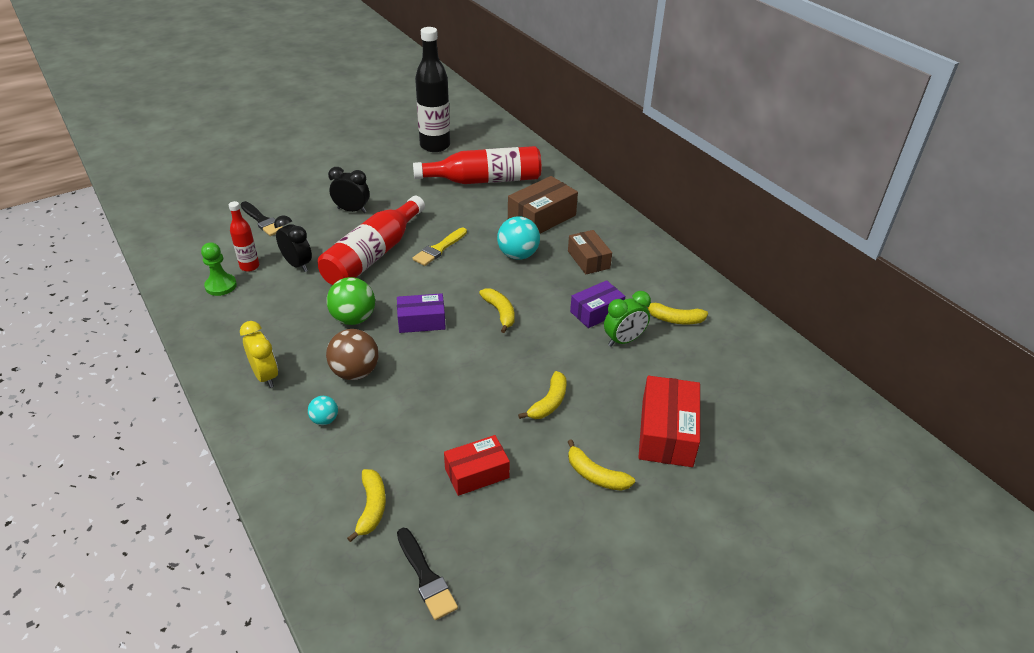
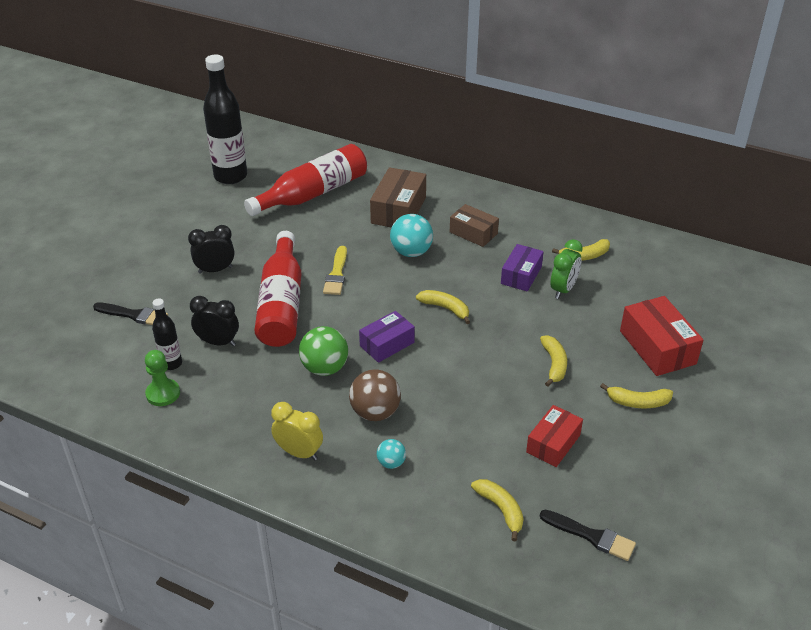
camera: 30 degrees left, 0 degrees up
(249, 266) = (171, 363): red bottle -> black bottle

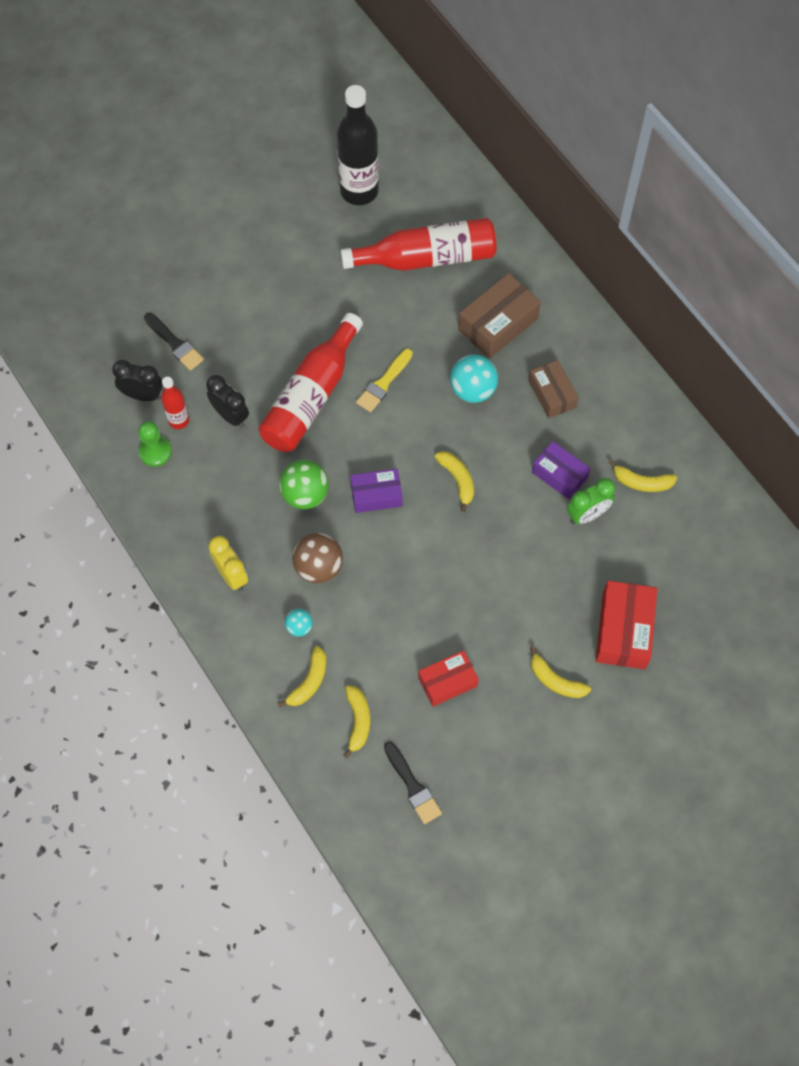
camera: 30 degrees right, 25 degrees up
(171, 363) = (179, 420): black bottle -> red bottle
(215, 270) = (275, 321): black clock -> black clock (143, 395)
(521, 275) = (559, 475): purple box -> purple box turned 75 degrees clockwise
(554, 364) = (511, 598): yellow banana -> yellow banana (309, 682)

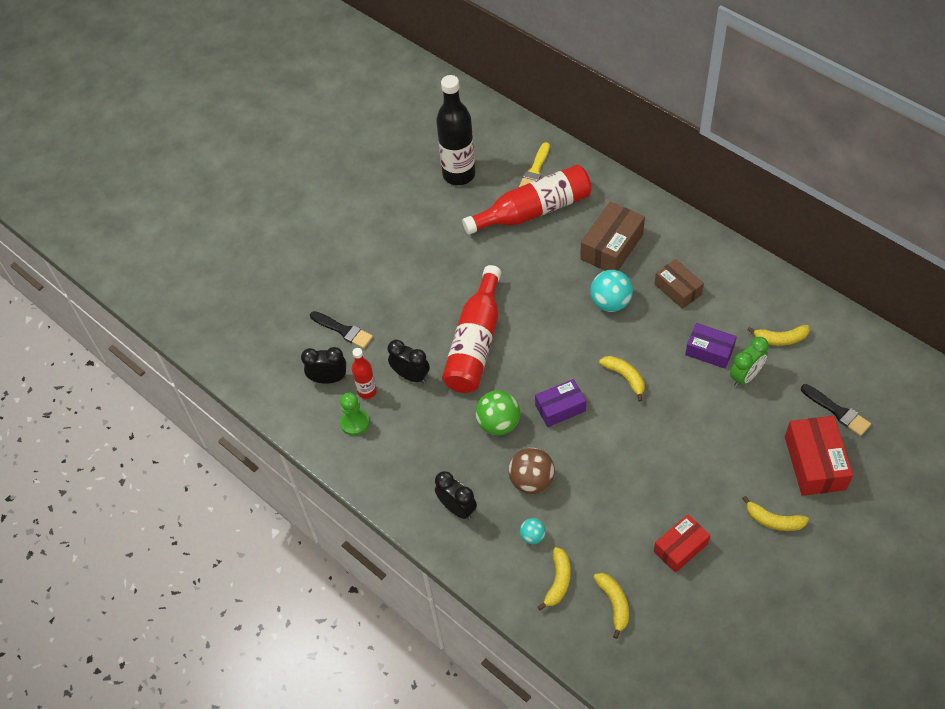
camera: 10 degrees left, 10 degrees down
(231, 575) = (457, 508): yellow clock -> black clock
(383, 383) = (533, 316): yellow brush -> yellow brush (535, 170)
(412, 786) = (684, 647): black brush -> black brush (837, 411)

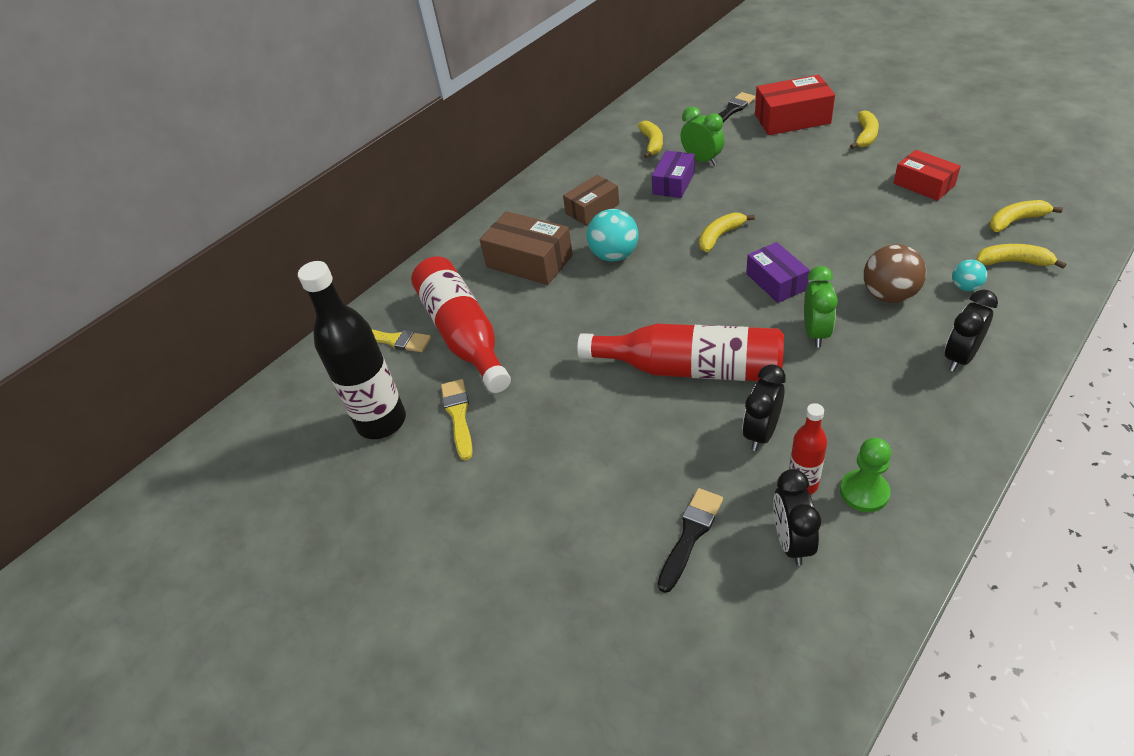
camera: 90 degrees left, 10 degrees down
(457, 214) = (458, 415): none -> yellow brush
(498, 423) = (815, 333): green ball -> green clock

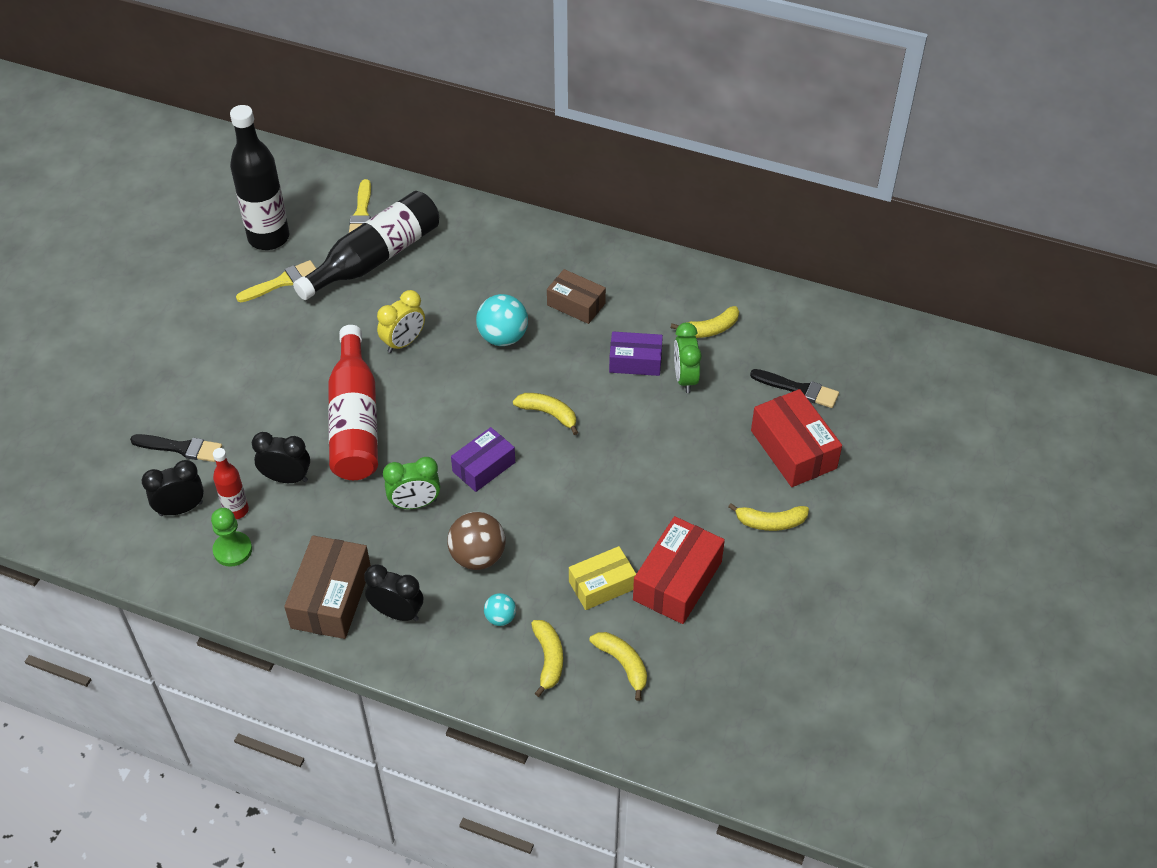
camera: 65 degrees right, 5 degrees up
(464, 334) = (375, 258): red bottle -> black bottle
(529, 261) = (483, 276): brown box -> brown box (331, 598)
(593, 323) = (403, 342): none -> yellow clock
(702, 160) = (685, 378): green clock -> green clock turned 150 degrees clockwise
(923, 184) = (677, 581): red box -> red box, size x1.51
(927, 224) = (602, 585): none -> yellow box

